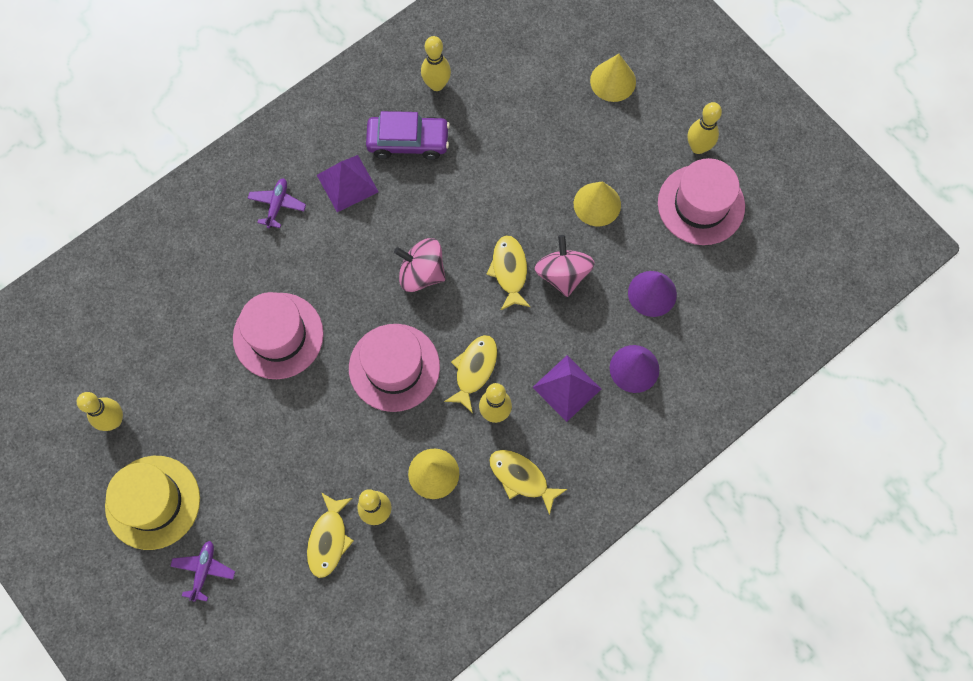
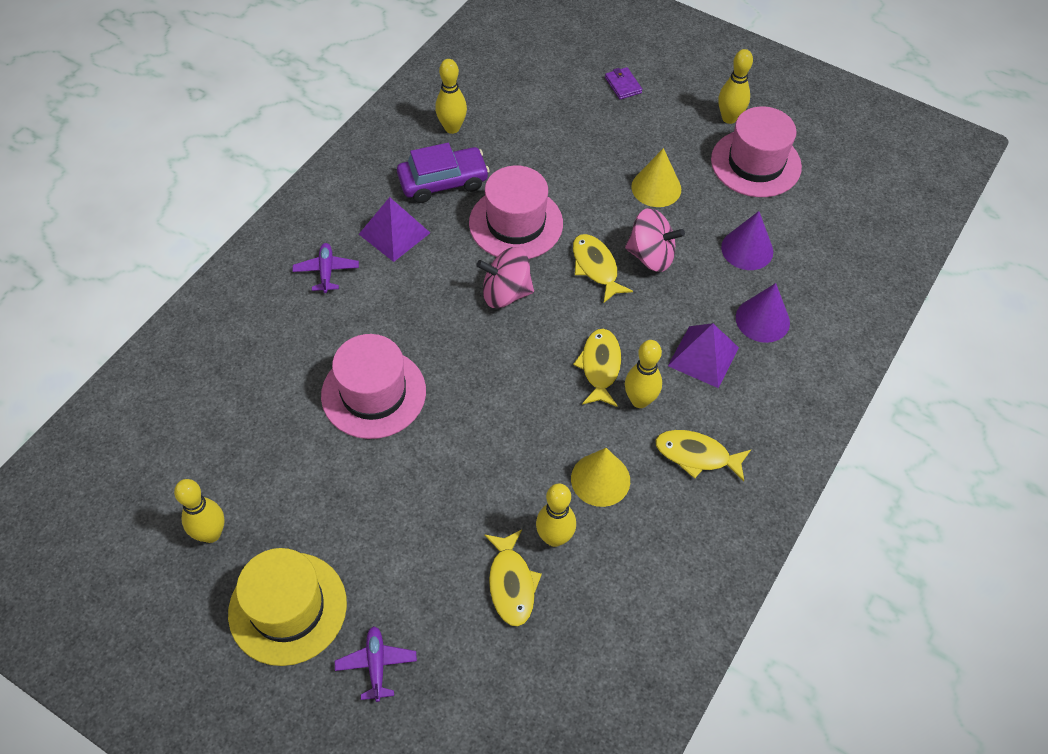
camera: 20 degrees left, 15 degrees down
(394, 367) = (513, 388): pink hat -> pink hat (516, 223)
(563, 274) = (651, 256): pink spinning top -> pink spinning top turned 135 degrees clockwise
(613, 81) = (623, 85): yellow cone -> purple wallet

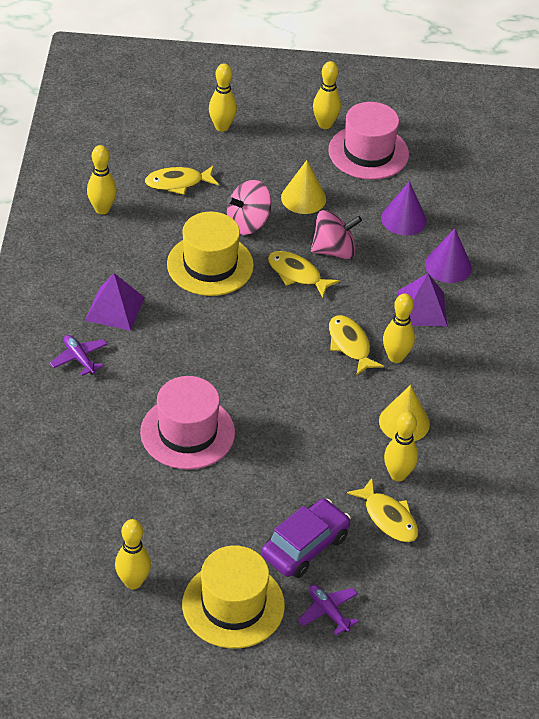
camera: 30 degrees left, 10 degrees down
(443, 182) = (126, 254): purple car -> purple car (305, 546)
(506, 293) = (239, 320): pink spinning top -> pink spinning top (248, 223)
(516, 223) = (210, 265): pink hat -> yellow hat
(623, 85) = (222, 127): purple wallet -> yellow bowling pin
(696, 455) = (462, 378): yellow fish -> yellow fish (178, 183)

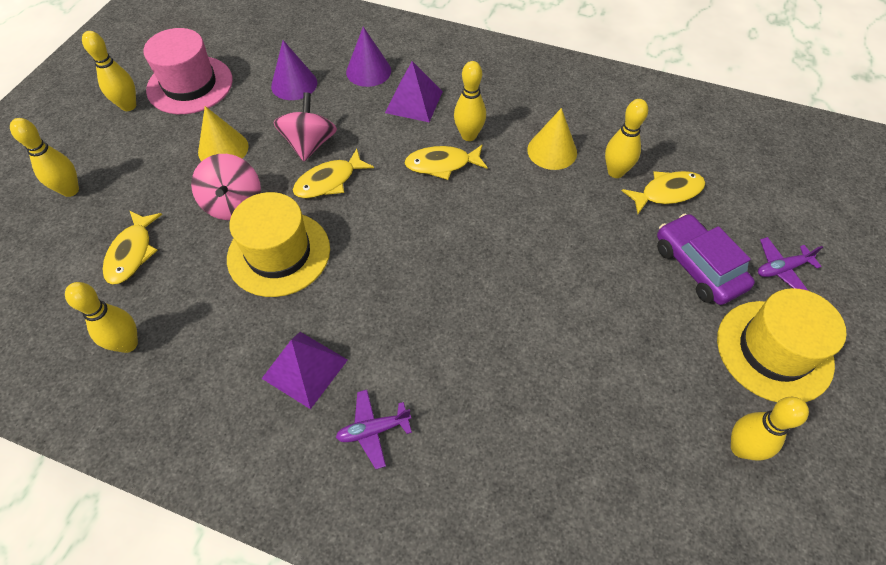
camera: 70 degrees left, 10 degrees up
(187, 432) = (524, 336): pink hat -> none

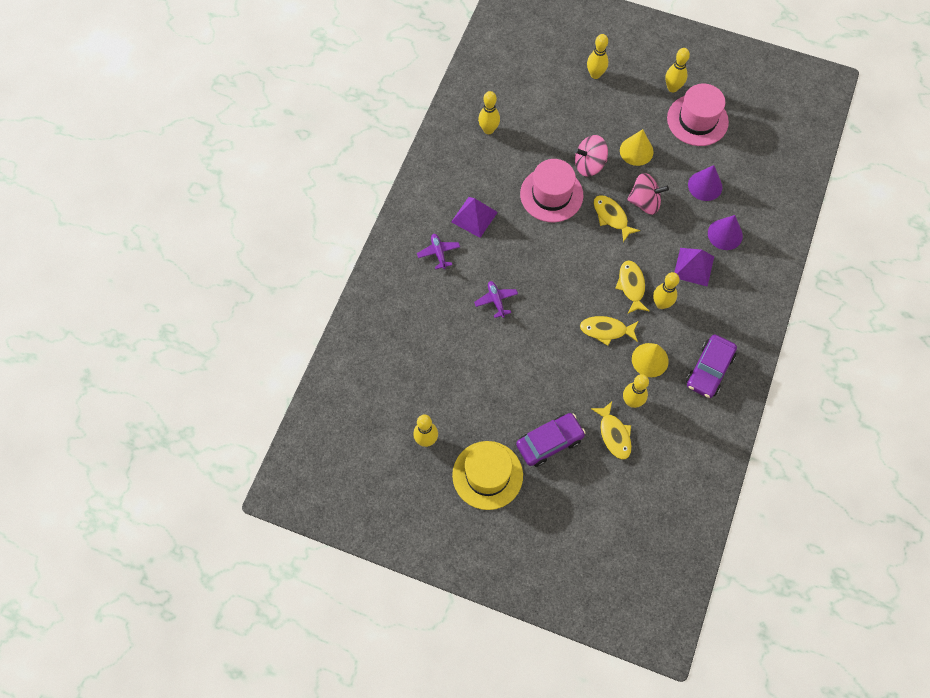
camera: 90 degrees right, 10 degrees up
(132, 253) = (549, 118): yellow fish -> yellow fish (606, 330)
(279, 253) = (551, 194): yellow hat -> pink hat
(558, 96) = (709, 370): none -> purple car
(781, 269) = (549, 497): purple plane -> purple plane (496, 300)

